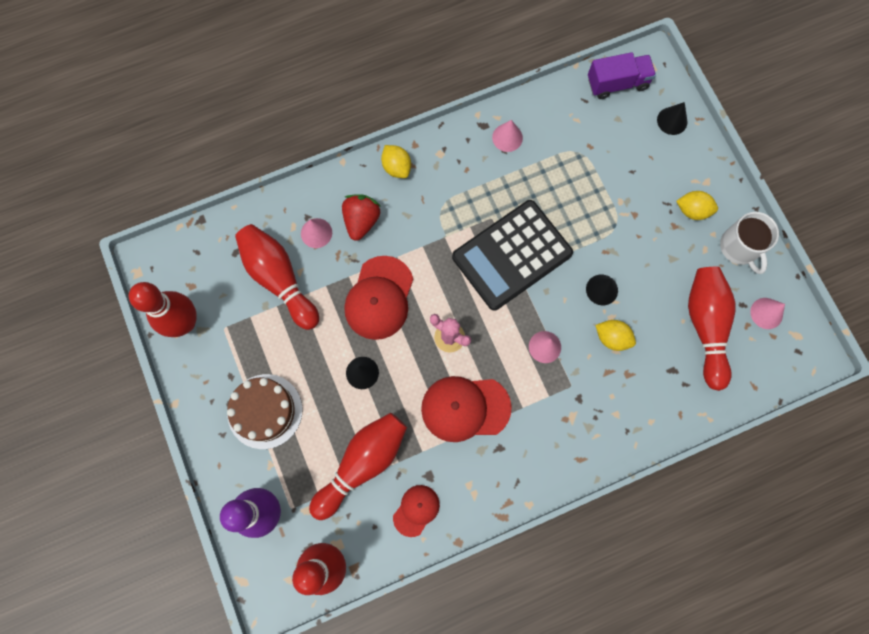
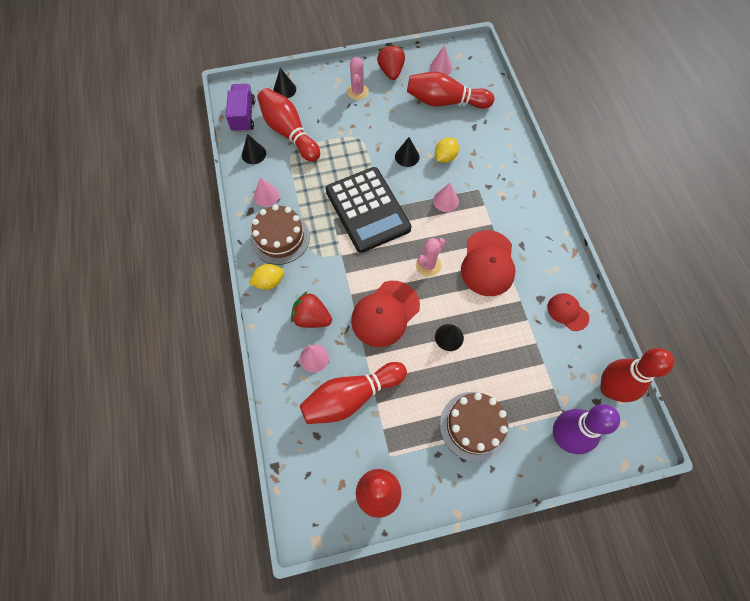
camera: 80 degrees left, 10 degrees down
(362, 463) = (527, 348): red bowling pin -> red bowling pin (289, 132)
(379, 298) = (385, 313): red cap -> red cap turned 105 degrees clockwise
(454, 165) = (280, 238): none -> brown cake
(563, 109) = (254, 154): none -> black cone
(692, 210) = (357, 92): yellow lemon -> pink cactus
(740, 247) = (391, 72): white mug -> red strawberry

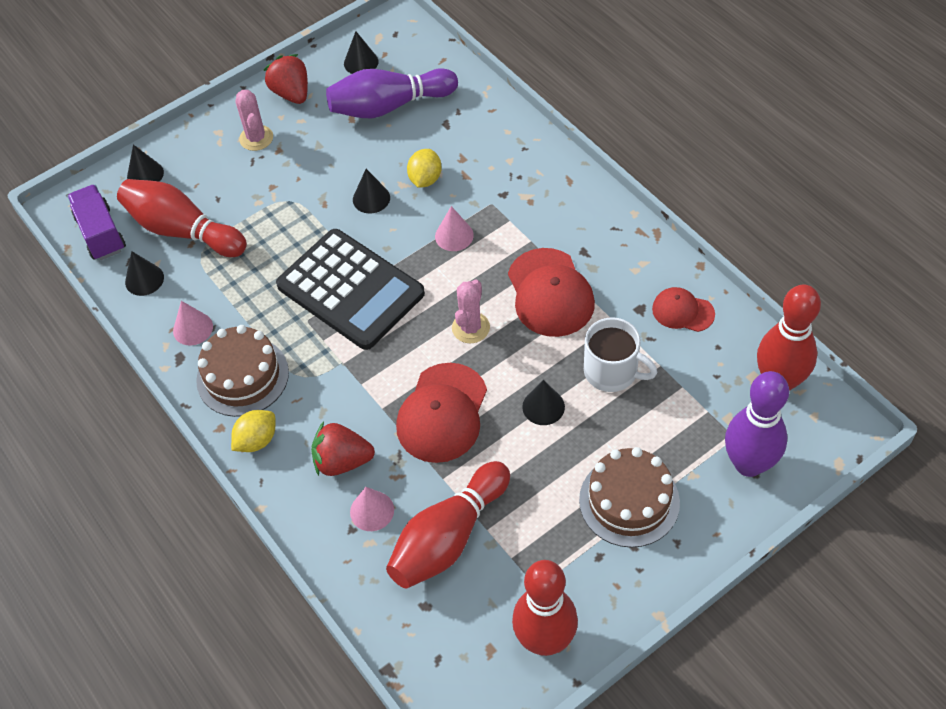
camera: 20 degrees left, 10 degrees down
(441, 67) = (361, 62): pink cone -> black cone
(445, 102) = (389, 106): red bowling pin -> purple bowling pin
(503, 333) = (612, 371): none -> white mug

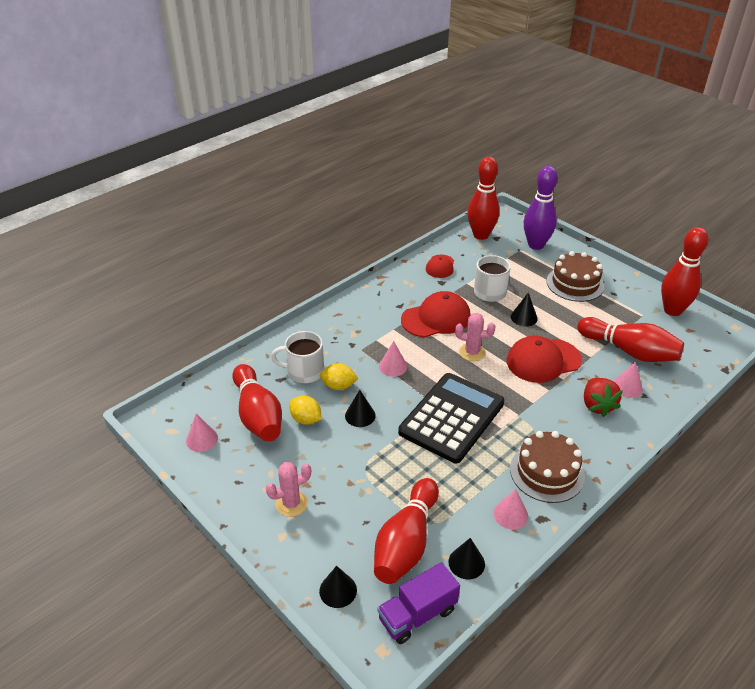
camera: 100 degrees left, 15 degrees down
(257, 440) = (598, 455): yellow lemon -> yellow lemon (306, 419)
(291, 93) = (235, 485): red strawberry -> none
(361, 62) = (202, 439): black cone -> pink cone
(389, 106) = (258, 415): purple bowling pin -> red bowling pin
(442, 413) = (543, 360): red cap -> red cap turned 150 degrees clockwise
(456, 146) = (304, 371): none -> white mug

